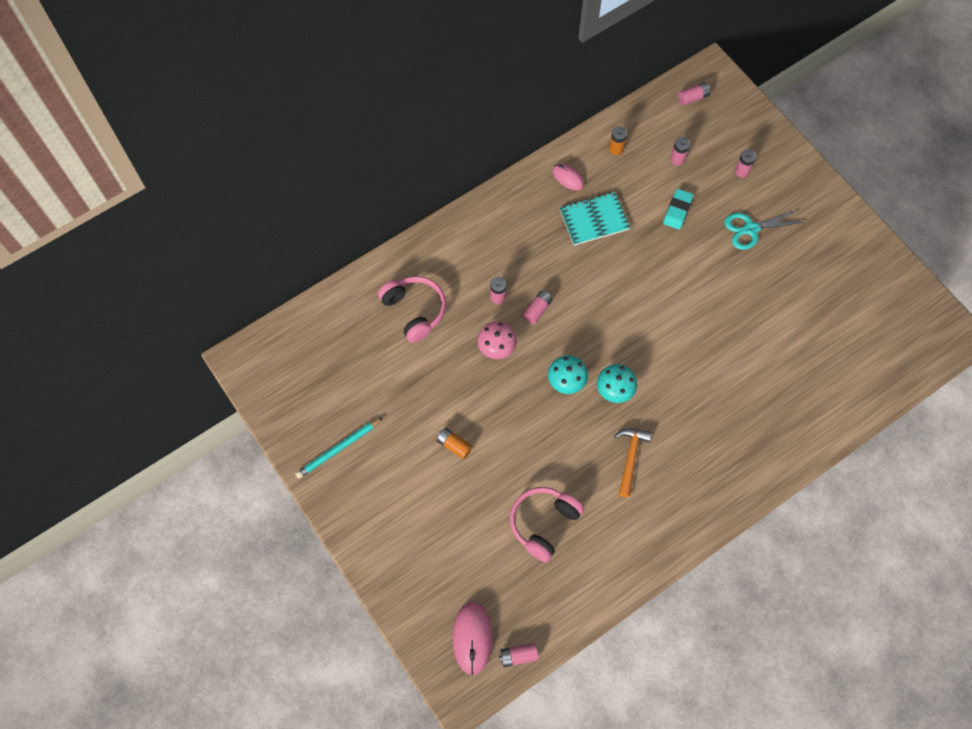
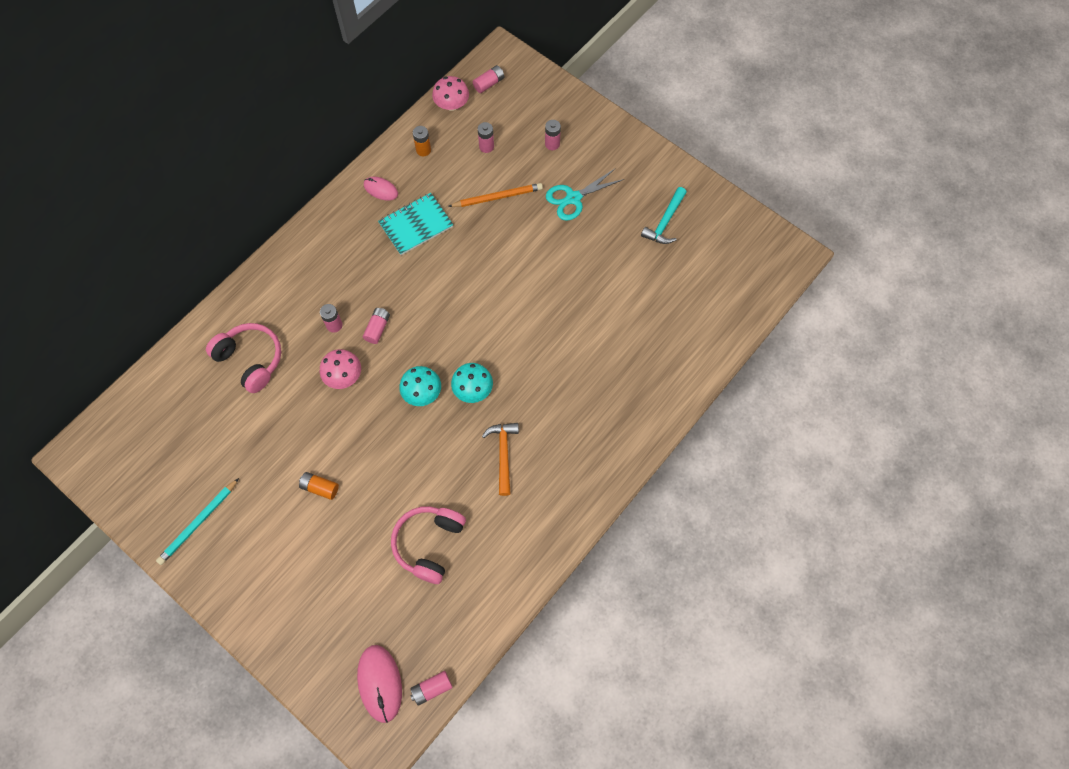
camera: 15 degrees left, 0 degrees up
(652, 110) = (452, 104): none -> pink mushroom
(677, 211) = (497, 197): turquoise eraser -> orange pencil
(836, 273) = (665, 222): none -> turquoise hammer

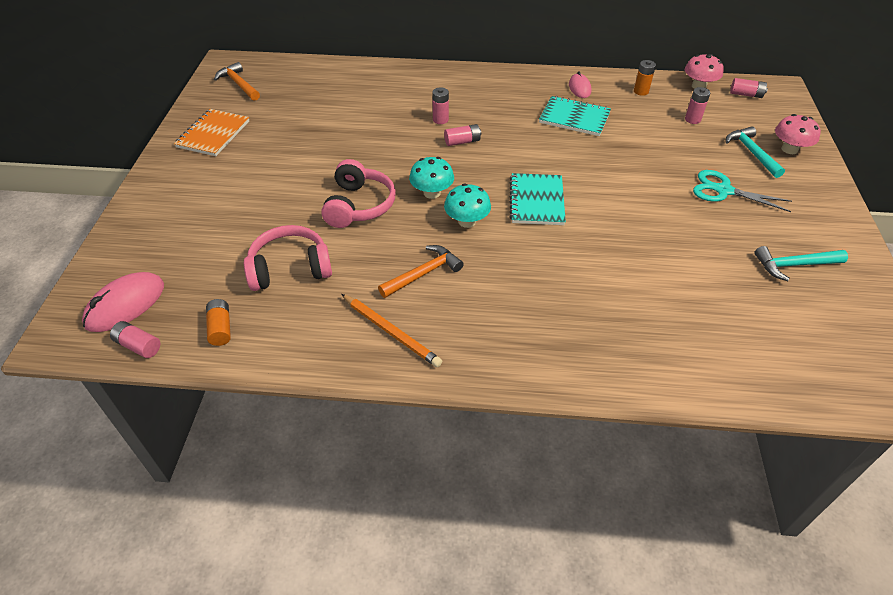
camera: 55 degrees right, 20 degrees down
(129, 462) = (239, 84): none -> orange hammer
(199, 523) = (213, 134): turquoise pencil -> orange notebook
(250, 360) = (369, 96): pink headphones -> pink headphones (358, 205)
(320, 488) = (292, 178): orange battery -> orange battery (220, 328)
(343, 376) = (402, 144): pink mushroom -> pink mushroom (789, 149)
(488, 327) = (536, 201): none -> turquoise notebook
(497, 197) = (659, 147): orange pencil -> orange pencil (391, 331)
(552, 144) = (752, 153): pink battery -> turquoise hammer

